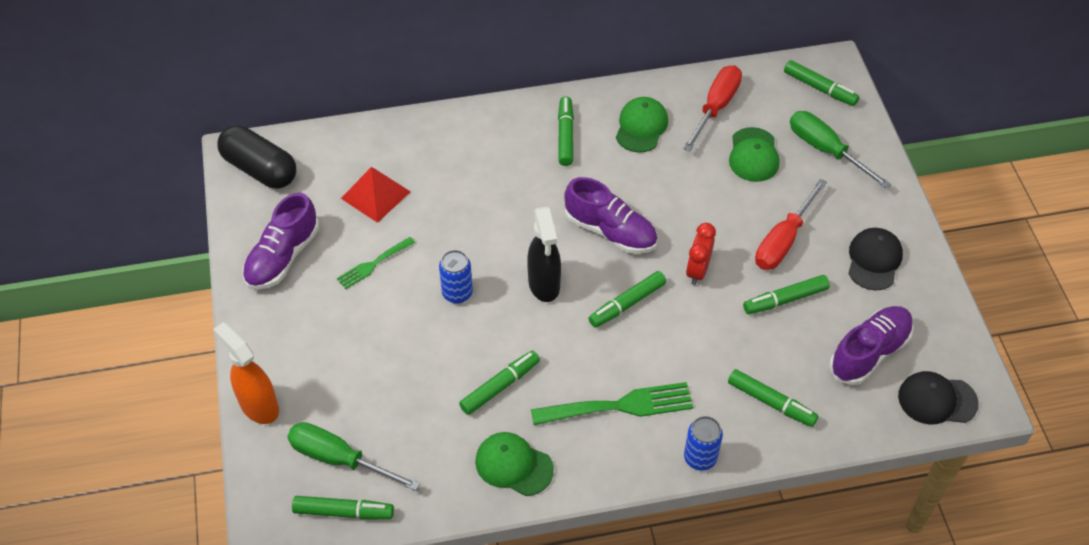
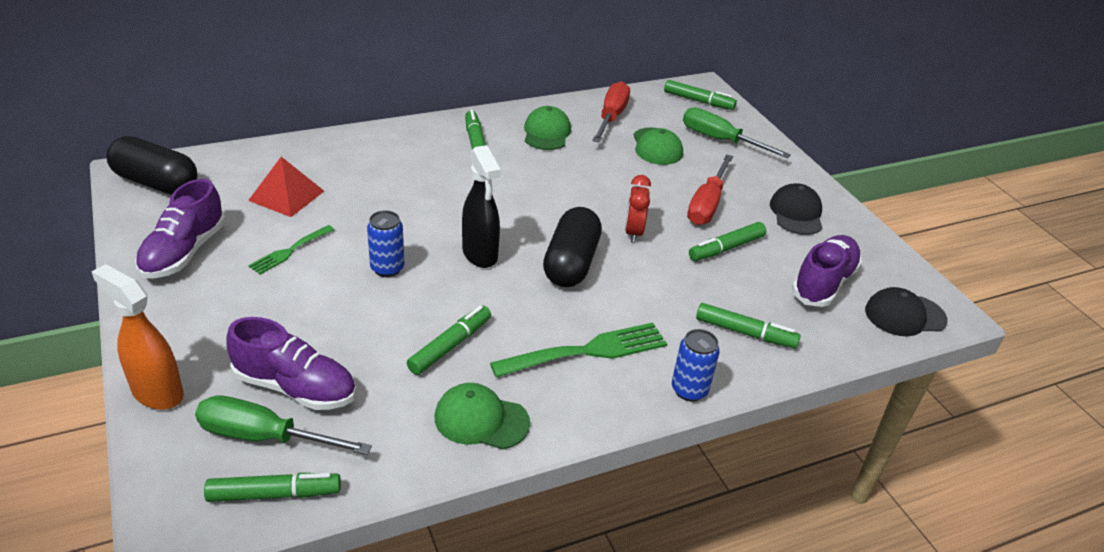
camera: 15 degrees left, 15 degrees down
(610, 231) = (538, 208): purple shoe -> purple shoe (295, 387)
(627, 304) = (571, 263): green marker -> black capsule

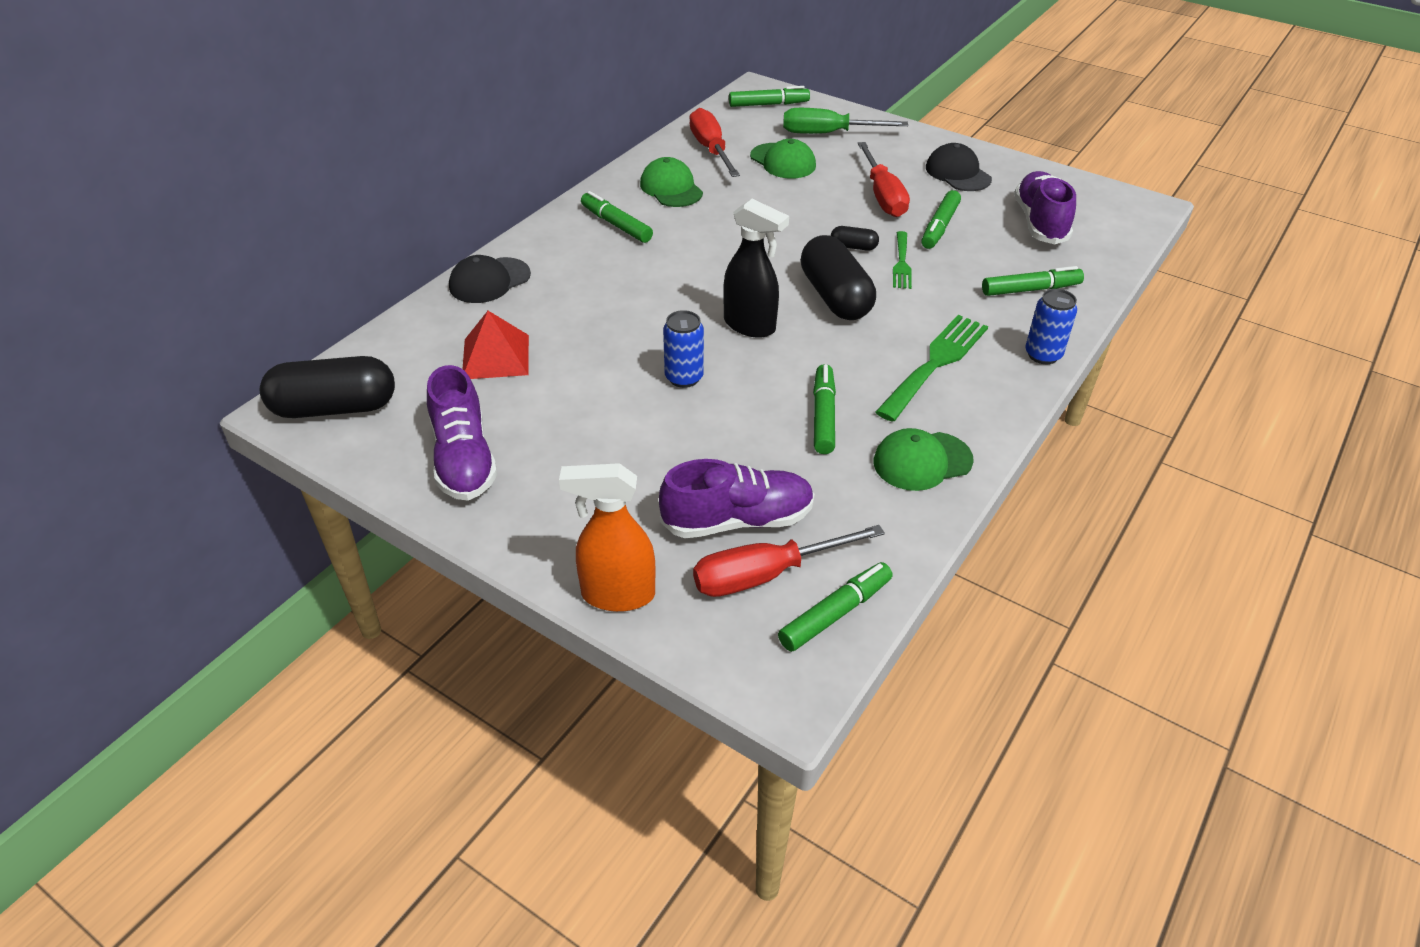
camera: 30 degrees left, 5 degrees up
(264, 437) = (765, 575): green screwdriver -> red screwdriver
(289, 251) = (570, 407): green fork -> green fork (901, 263)
(633, 232) = (853, 247): red clock -> black capsule
(904, 315) = (1120, 222): black cap -> black cap (489, 281)

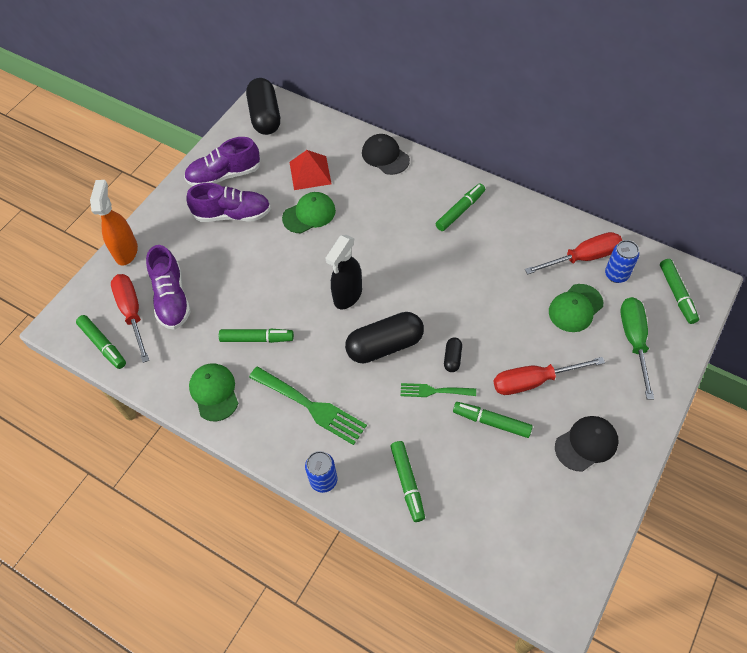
camera: 90 degrees right, 15 degrees up
(671, 188) = (516, 237): green cap -> green cap (309, 214)
(684, 377) = (293, 264): blue can -> blue can (616, 275)
(1040, 223) = (512, 505): purple shoe -> purple shoe (232, 214)

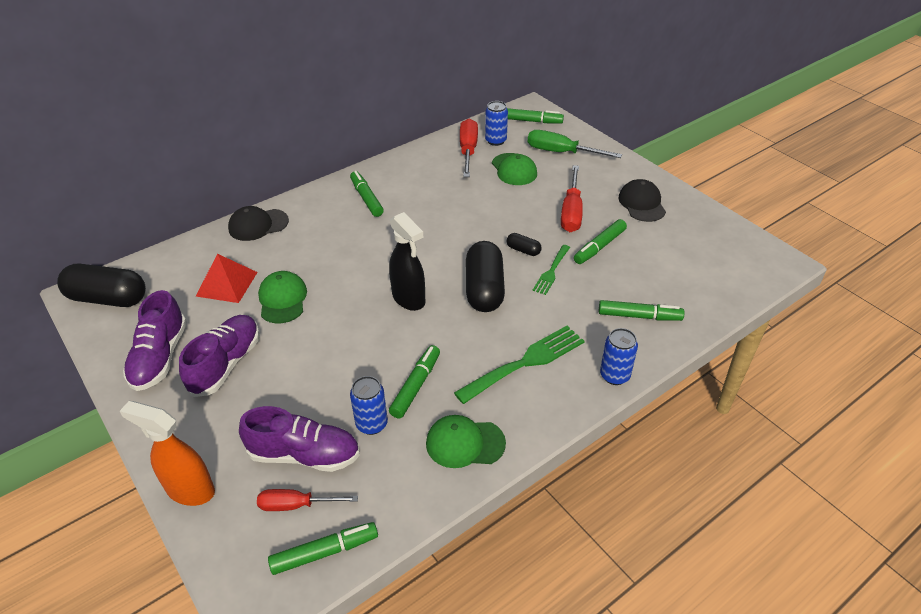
camera: 70 degrees left, 15 degrees down
(132, 313) = (296, 505): red screwdriver -> red screwdriver, size x0.66
(211, 326) = (371, 424): none -> blue can

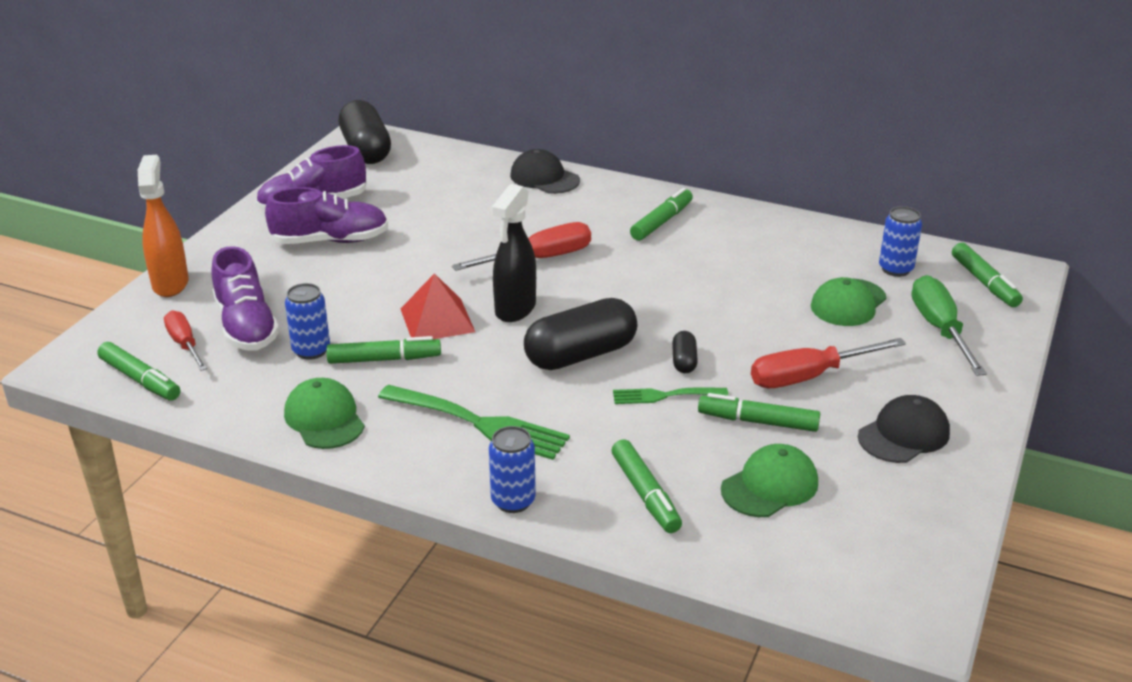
camera: 60 degrees right, 10 degrees down
(227, 284) = (439, 197): red pyramid -> red pyramid (437, 320)
(282, 299) = (444, 235): green cap -> green cap (770, 486)
(468, 150) = (845, 256): red screwdriver -> red screwdriver (539, 259)

